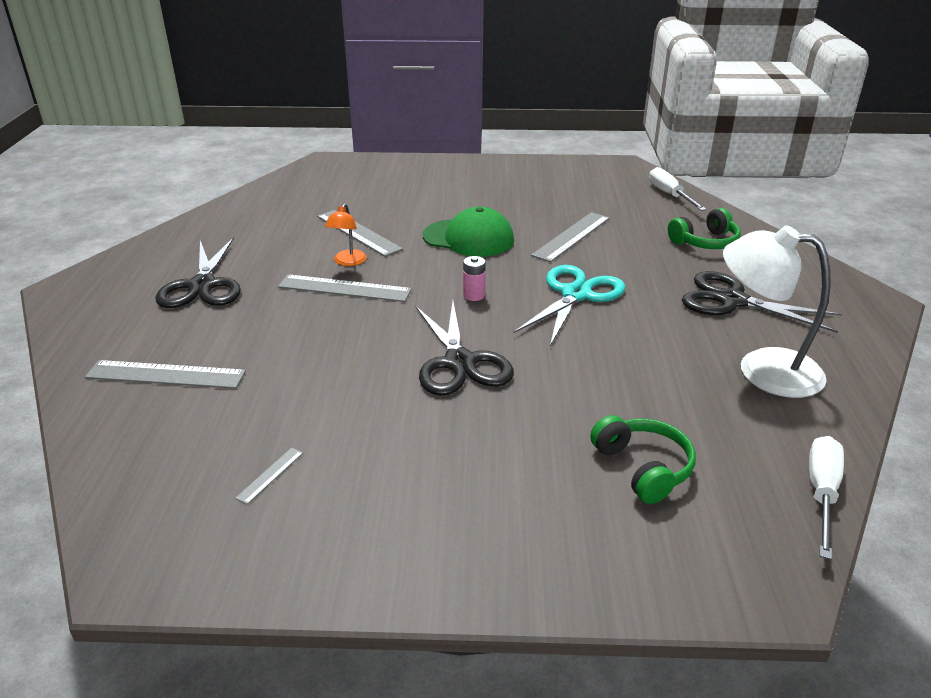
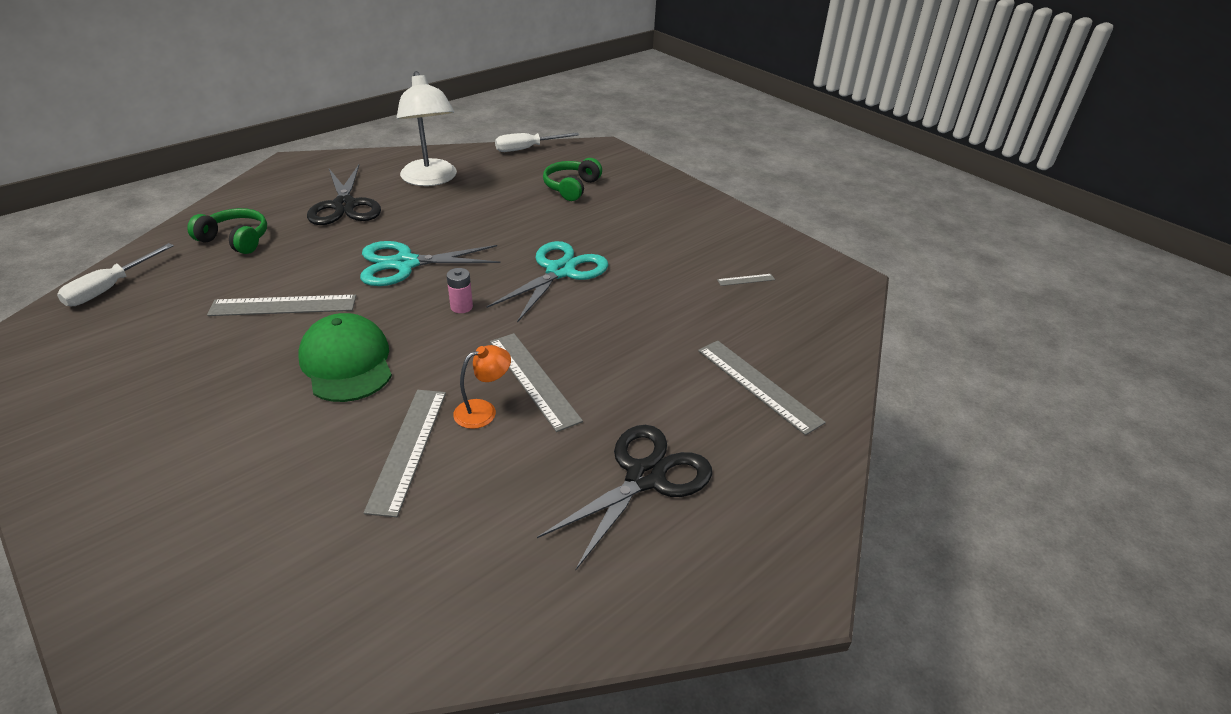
camera: 135 degrees left, 5 degrees up
(460, 362) = (560, 271): black scissors -> turquoise scissors

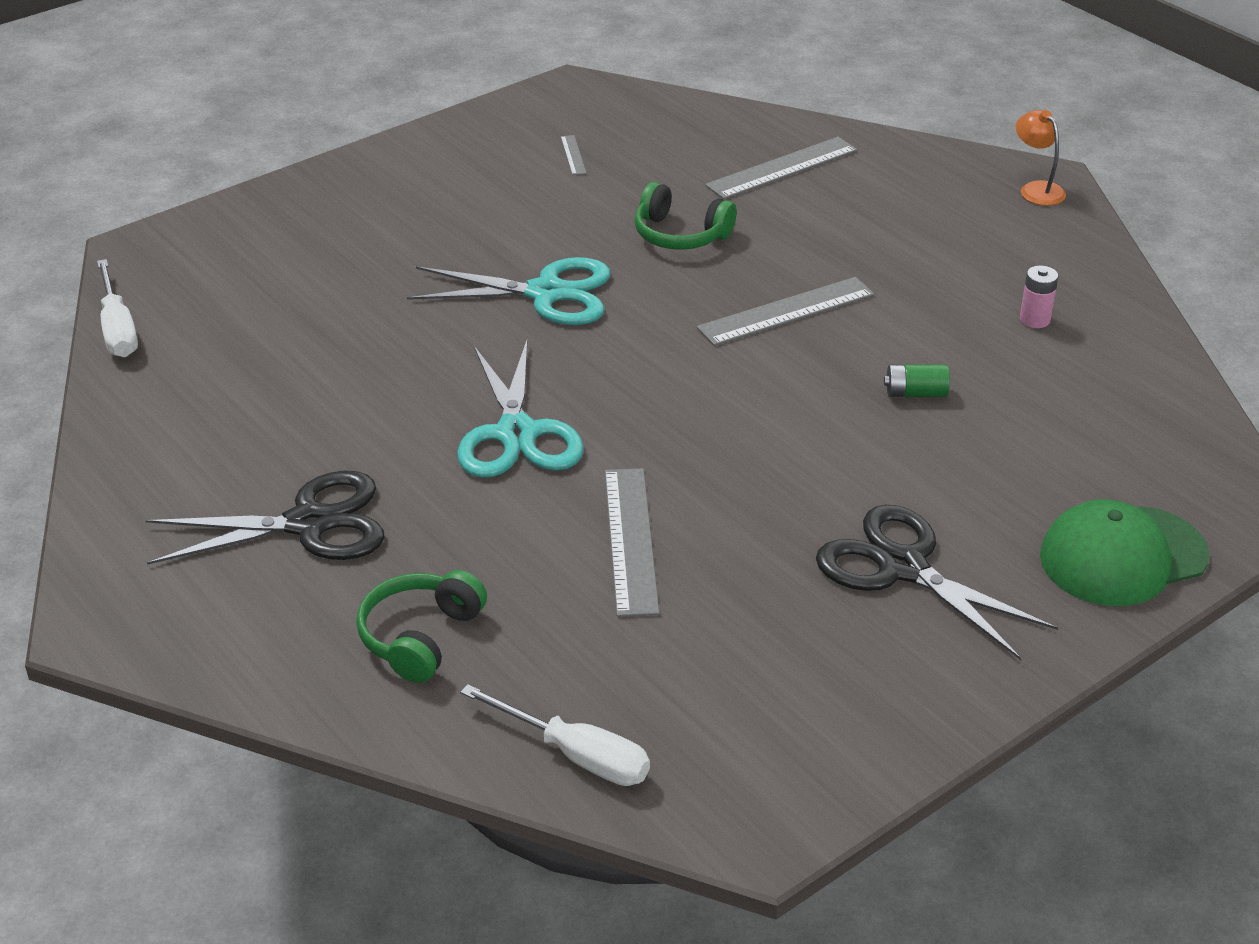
camera: 85 degrees left, 0 degrees up
(347, 363) = (764, 459): green cap -> green cap (1122, 556)
(408, 448) = (915, 393): grey ruler -> green battery
(431, 179) = (222, 432): white lamp -> none
(461, 307) = (634, 373): pink battery -> pink battery (1034, 319)
(483, 411) = (845, 345): orange lamp -> orange lamp (1036, 189)
(560, 271) = (546, 293): turquoise scissors -> turquoise scissors turned 150 degrees clockwise
(571, 187) = (286, 282): green headphones -> green headphones (680, 235)
(645, 477) = (931, 243): black scissors -> black scissors (902, 567)

